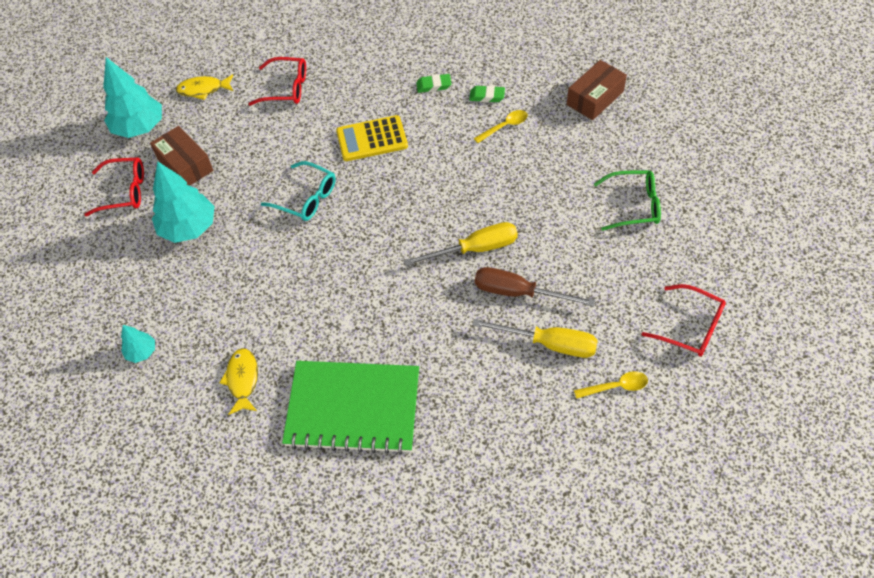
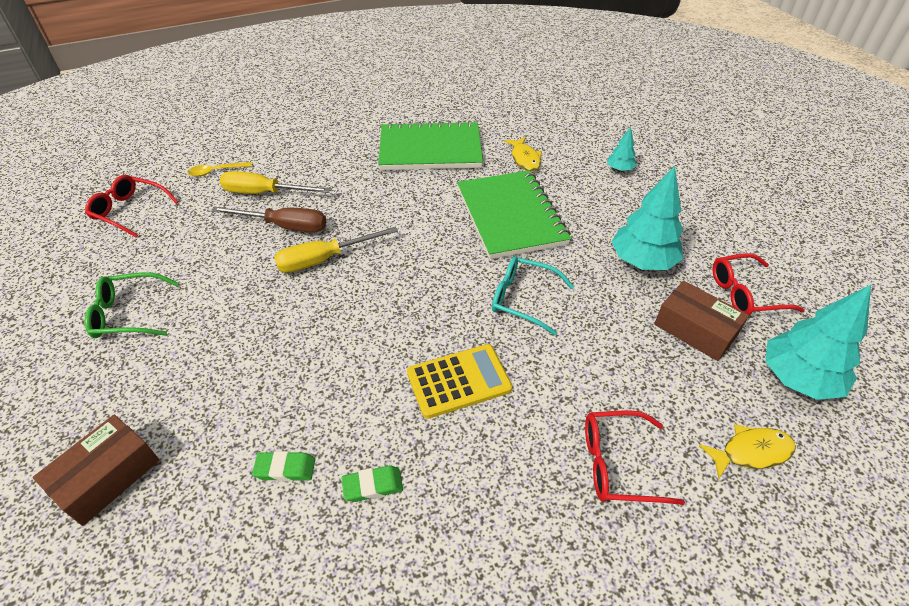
camera: 170 degrees right, 10 degrees down
(288, 289) = (510, 216): none -> green notebook
(504, 126) = (266, 413): yellow spoon -> none

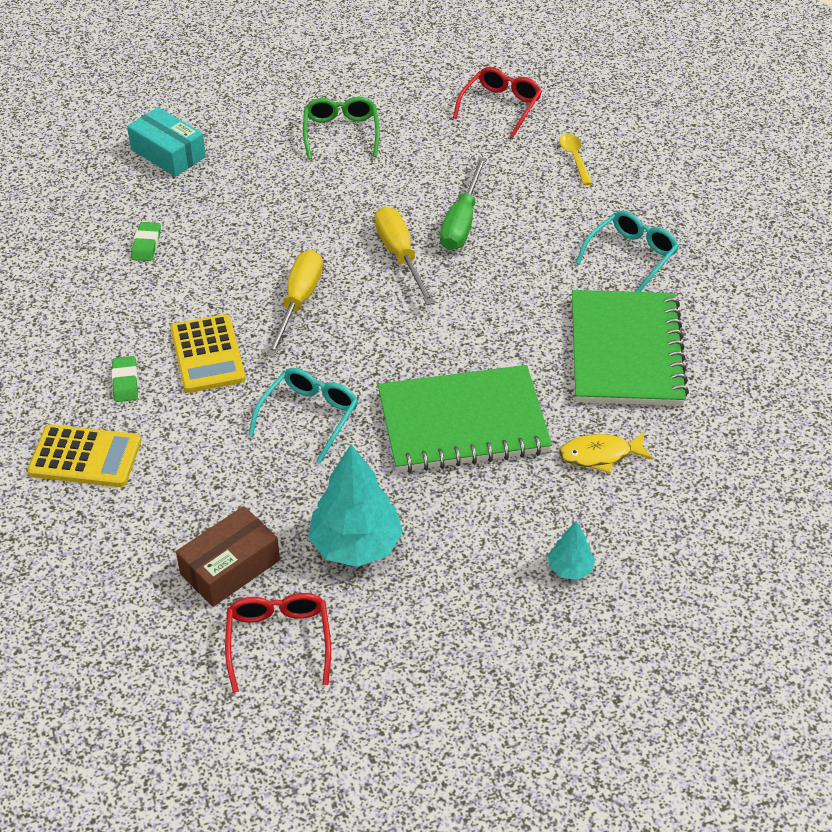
camera: 95 degrees right, 0 degrees up
(107, 477) = (168, 153): brown box -> turquoise box
(264, 193) = (527, 201): yellow screwdriver -> yellow screwdriver (298, 302)
(284, 226) = (462, 222): brown screwdriver -> green screwdriver
(335, 147) = (631, 256): none -> turquoise glasses
(373, 486) = (115, 295): green eraser -> green eraser (125, 382)
(617, 464) = (85, 457): red glasses -> yellow calculator
(751, 452) = (65, 565): yellow fish -> none
(798, 378) = (138, 644): turquoise tree -> none

